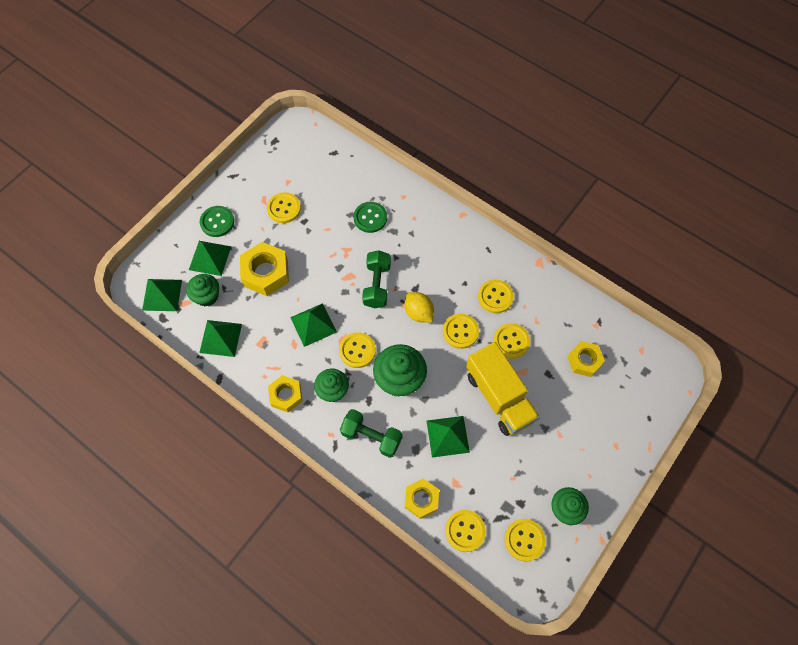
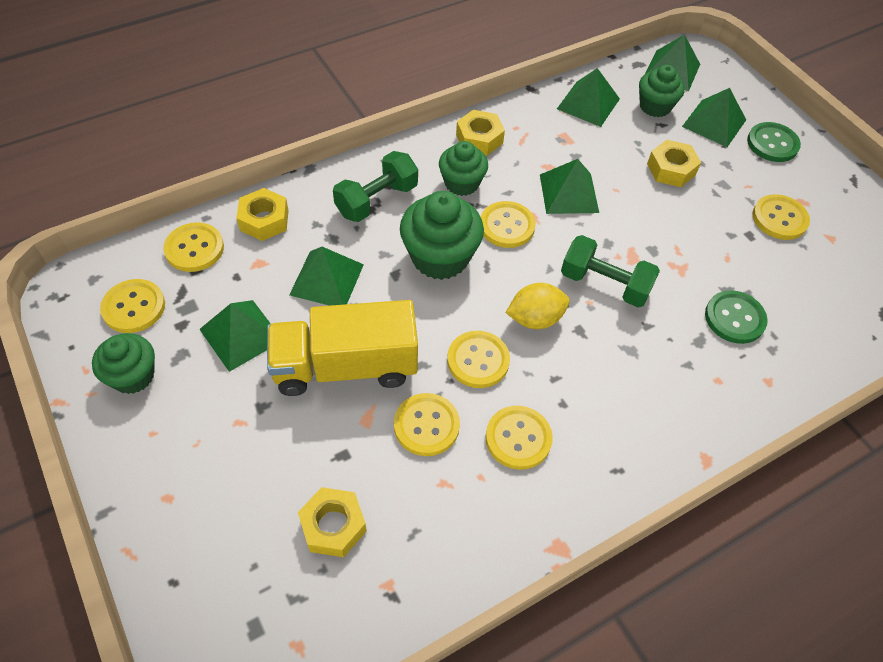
camera: 110 degrees right, 10 degrees down
(266, 273) = (671, 169): yellow nut -> yellow nut, size x0.64
(509, 464) = (241, 334): none -> green pyramid

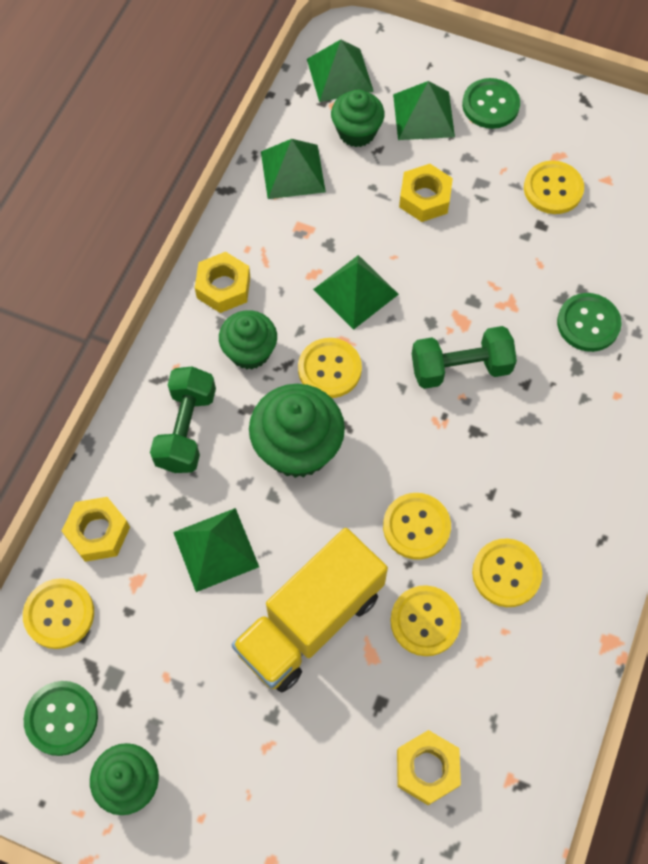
camera: 35 degrees left, 10 degrees up
(134, 307) = (61, 718): yellow button -> green button
(241, 334) = (189, 665): green pyramid -> none
(535, 319) = (430, 448): yellow lemon -> none

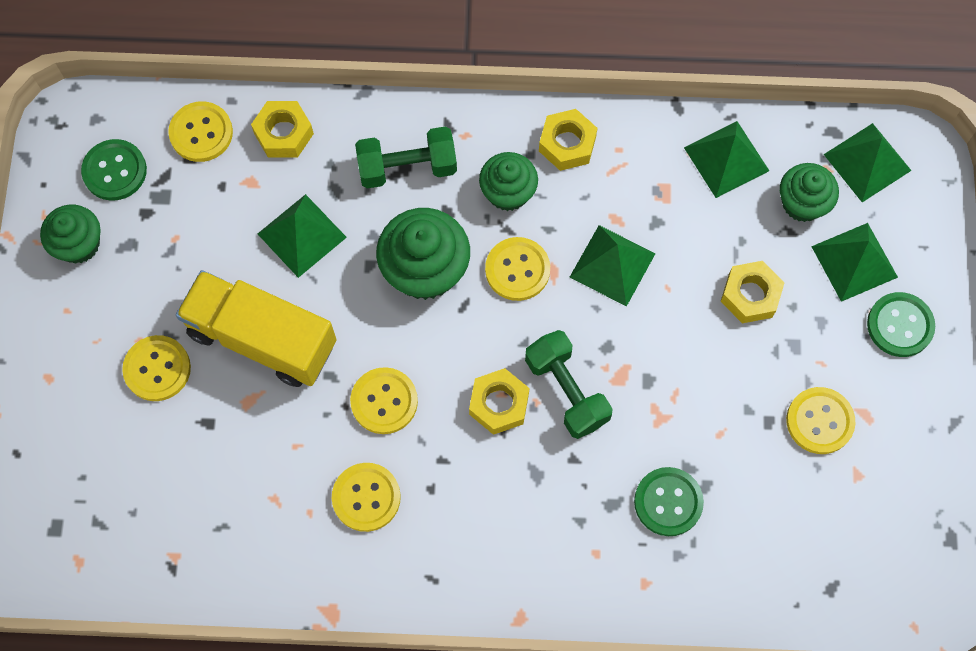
camera: 70 degrees right, 5 degrees up
(425, 621) = (295, 438): yellow button -> yellow button (157, 369)
(427, 769) = (162, 481): yellow nut -> yellow nut (499, 404)

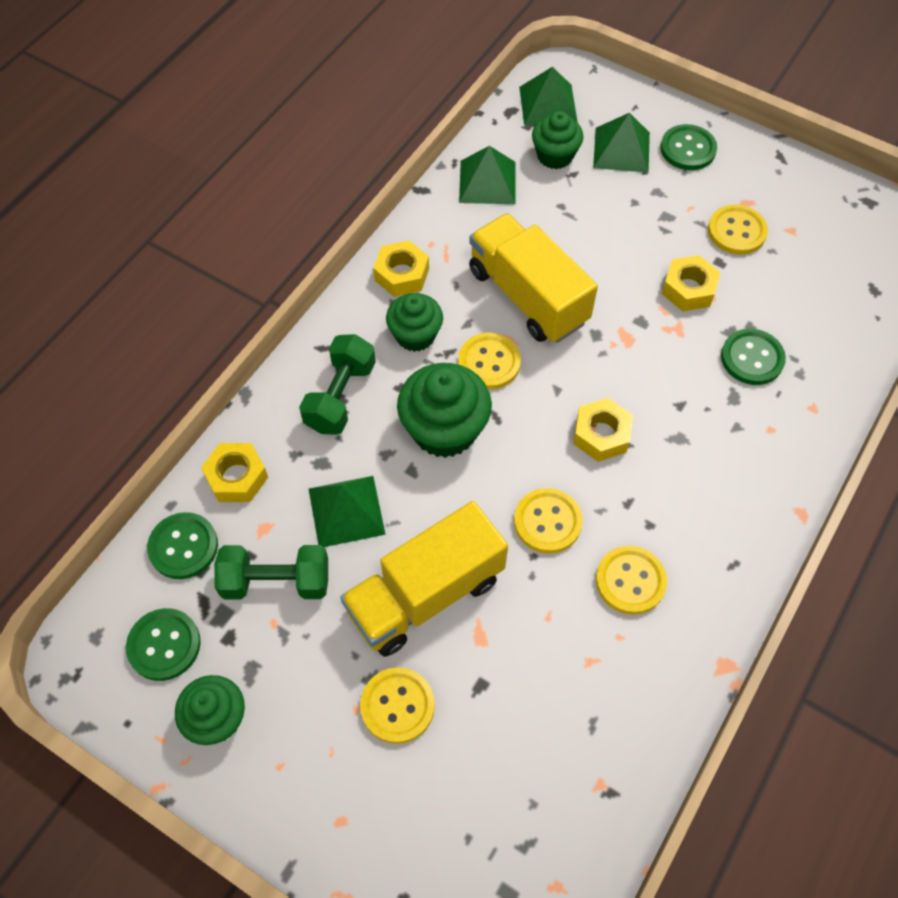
camera: 60 degrees left, 10 degrees down
(201, 133) = (183, 547): yellow button -> green button
(566, 391) = (617, 380): green dumbbell -> green dumbbell (276, 581)
(612, 265) = (528, 296): green pyramid -> yellow truck
(750, 295) = (609, 222): yellow nut -> yellow nut (688, 289)

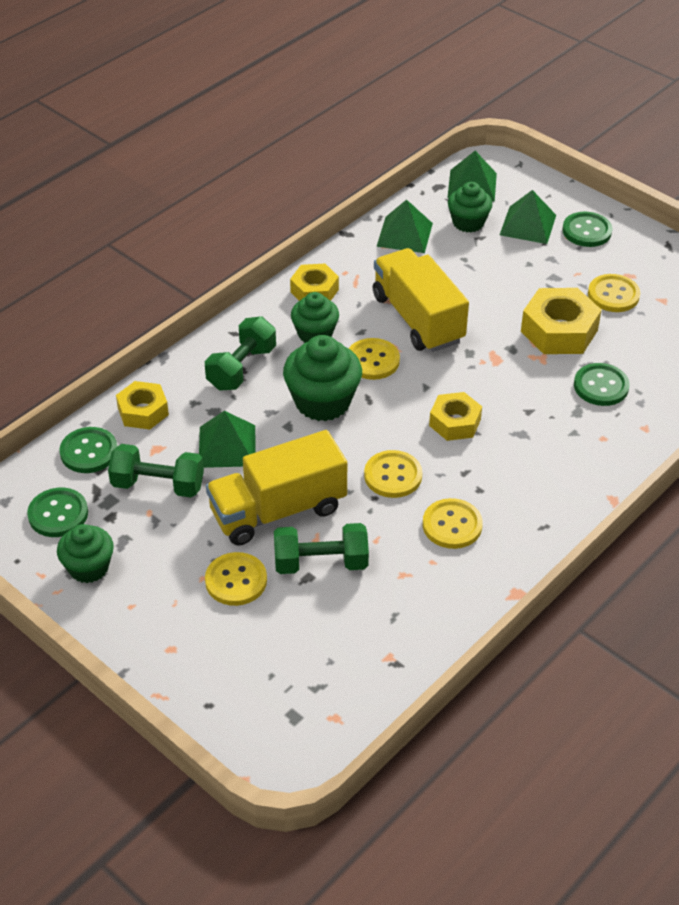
camera: 10 degrees right, 15 degrees down
(491, 662) = (321, 563): none -> green dumbbell
(688, 289) = (559, 331): yellow nut -> yellow nut, size x1.56

